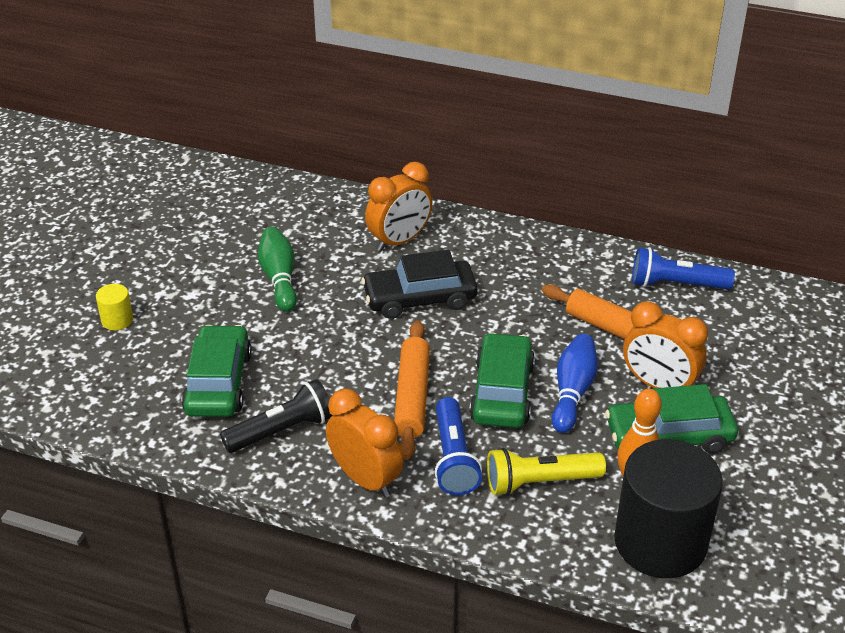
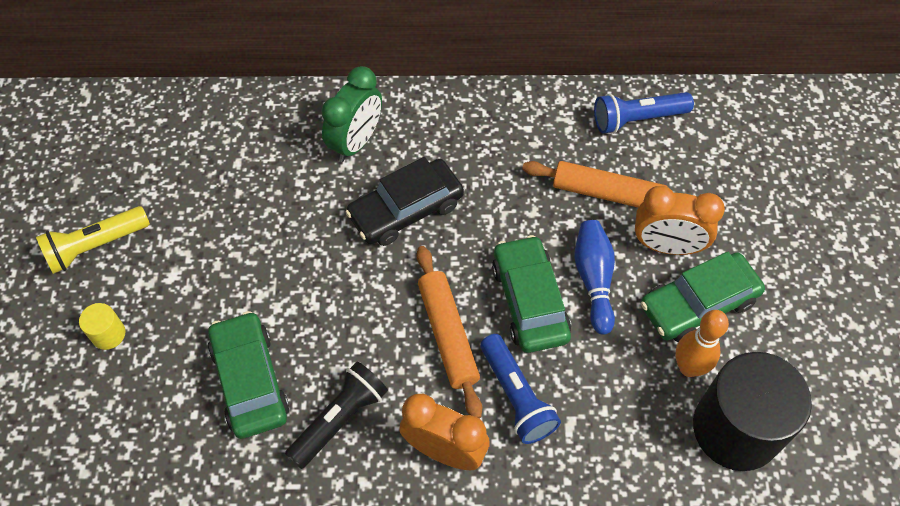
camera: 20 degrees left, 20 degrees up
(279, 278) = (255, 227): green bowling pin -> none
(399, 241) = (356, 142): orange clock -> green clock
(540, 482) = (606, 397): yellow flashlight -> yellow flashlight (96, 246)

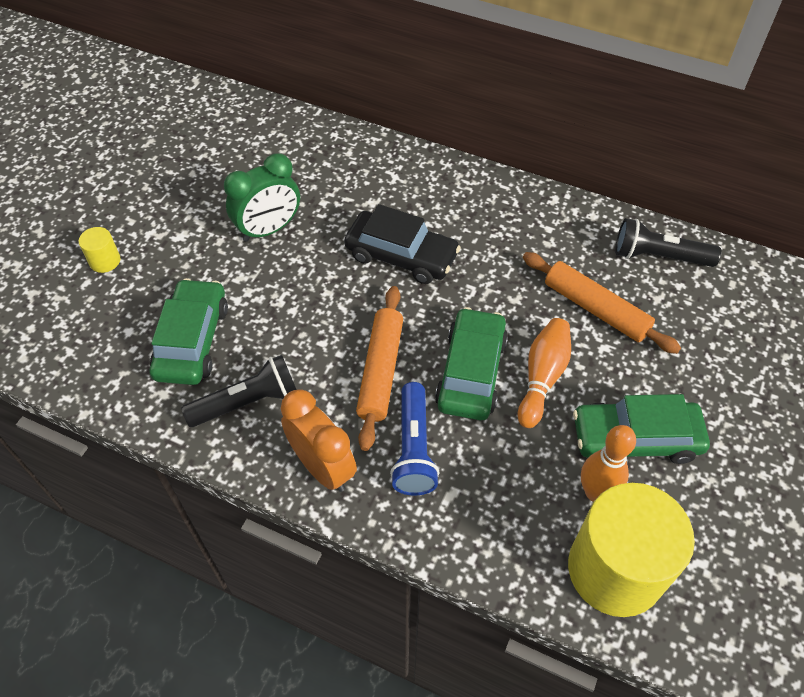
camera: 25 degrees right, 5 degrees down
(96, 246) = (135, 192): yellow flashlight -> none
(356, 142) = (389, 188): green clock -> green clock (269, 229)
(406, 210) = (401, 256): black car -> black car turned 150 degrees counterclockwise
(594, 280) = (542, 377): blue bowling pin -> orange bowling pin
(637, 119) = (659, 256): blue flashlight -> black flashlight
(667, 246) = (630, 376): orange clock -> none
(736, 429) = (615, 569): black cylinder -> yellow cylinder

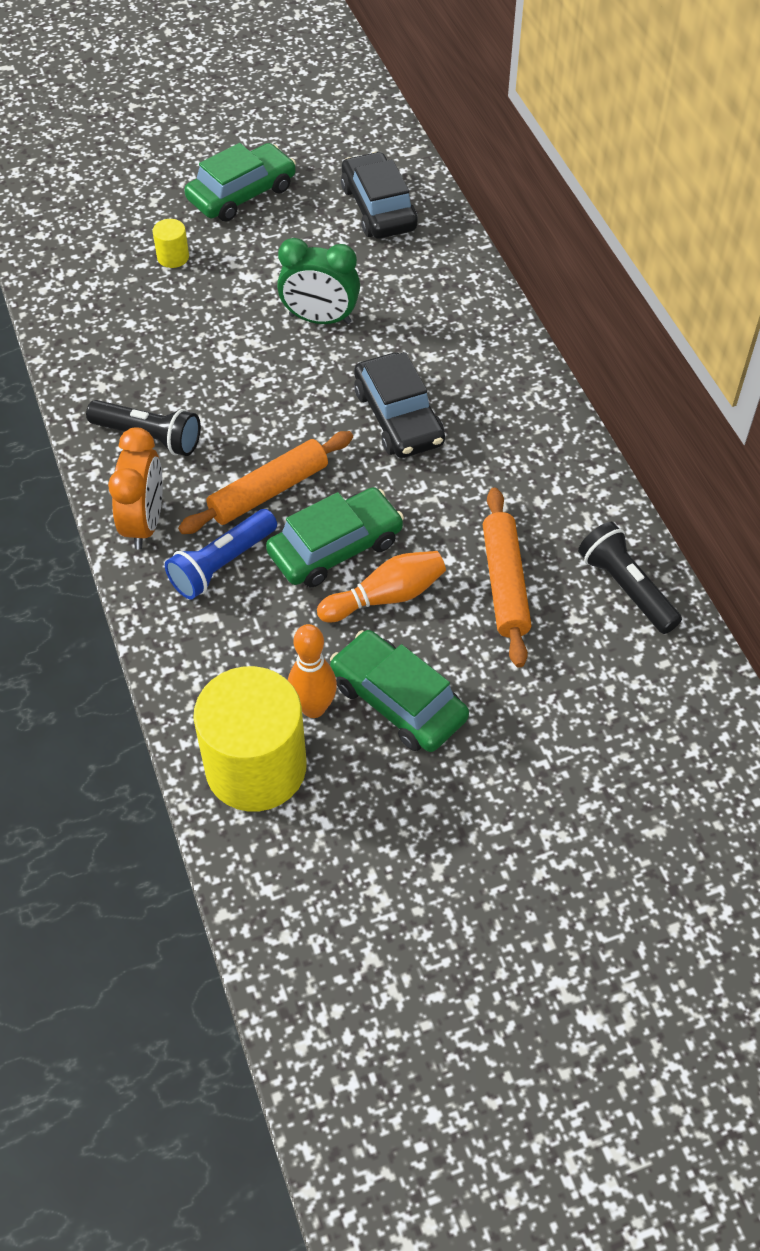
camera: 45 degrees right, 0 degrees up
(192, 340) = (164, 363): green car -> green car (242, 194)
(218, 131) = (378, 208): none -> black car

